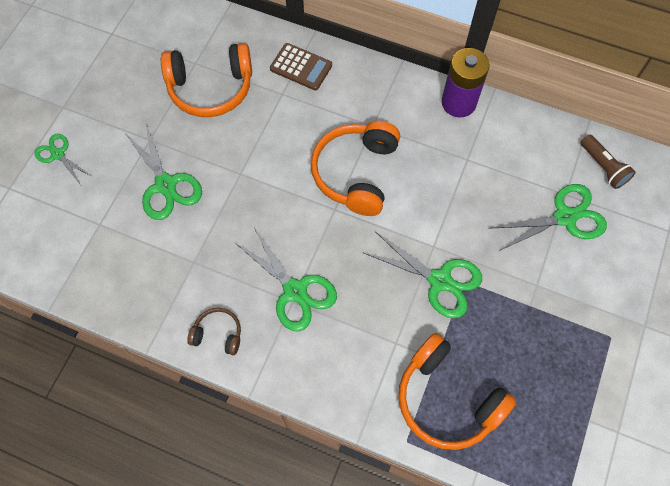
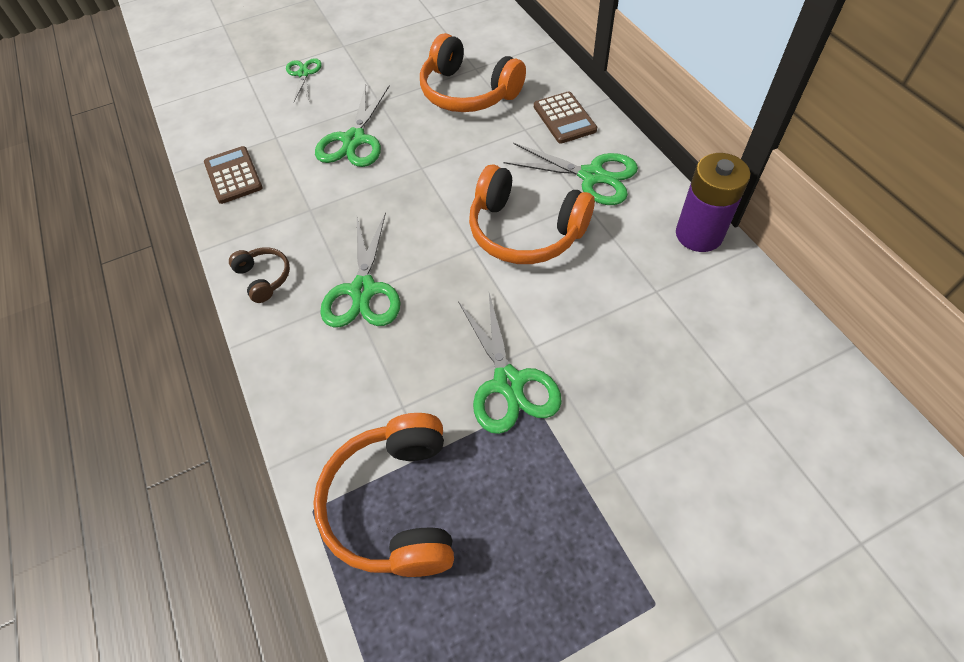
camera: 45 degrees right, 10 degrees down
(102, 278) = (233, 175): none -> brown calculator
(356, 173) = (525, 231): orange headphones -> orange headphones turned 120 degrees counterclockwise
(564, 217) = (721, 424): green scissors -> green scissors (592, 176)
(603, 167) = (826, 406): brown flashlight -> none

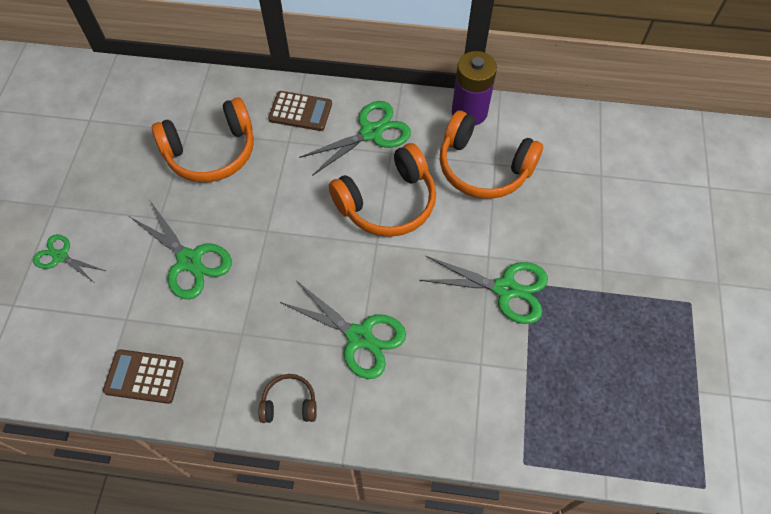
camera: 60 degrees left, 5 degrees up
(395, 504) = (551, 408): orange headphones -> orange headphones (483, 167)

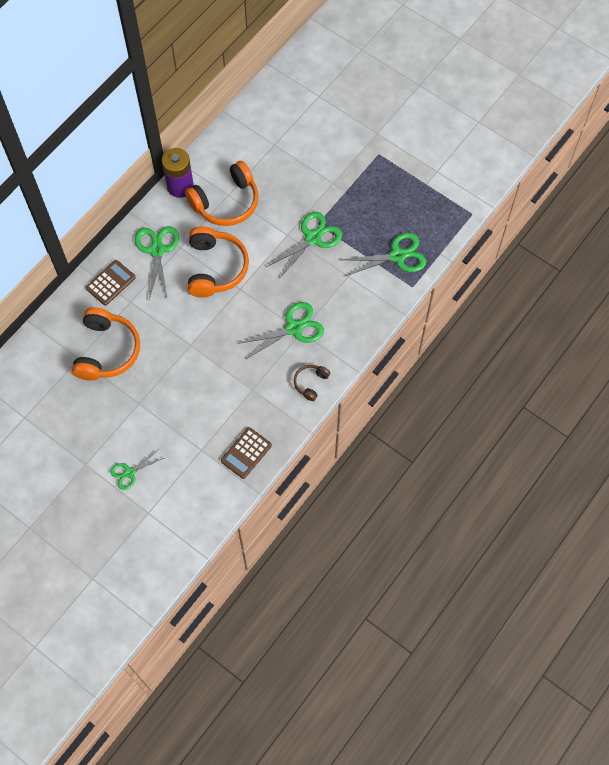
camera: 60 degrees left, 5 degrees up
(189, 260) = (183, 398): green scissors -> green scissors (397, 256)

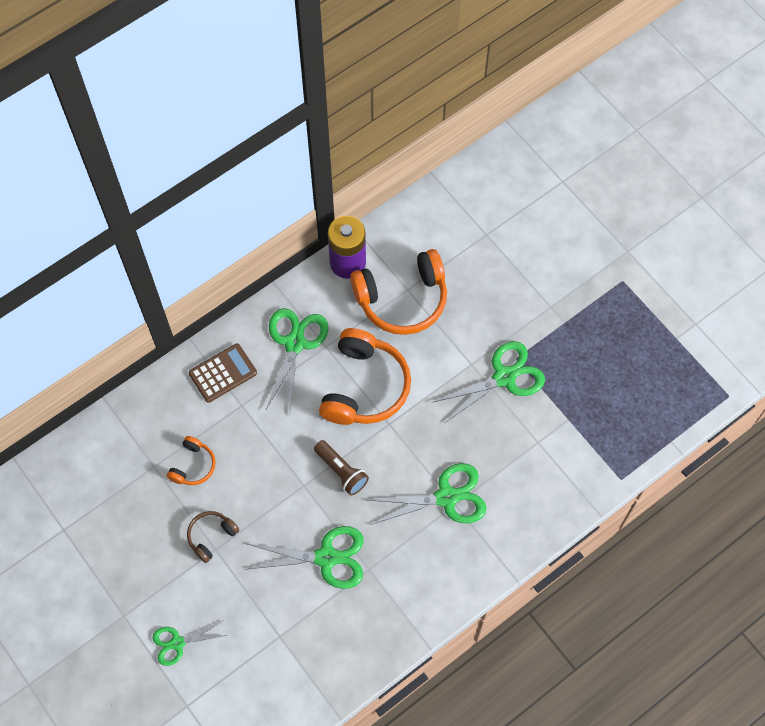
camera: 15 degrees right, 0 degrees up
(107, 351) = (193, 465): orange headphones -> orange headphones, size x0.49
(214, 329) = (341, 471): none -> brown flashlight
(246, 453) = (337, 657): brown calculator -> none
(311, 383) = (449, 581): brown headphones -> brown headphones (211, 536)
(397, 256) = (612, 430): green scissors -> green scissors (326, 557)

